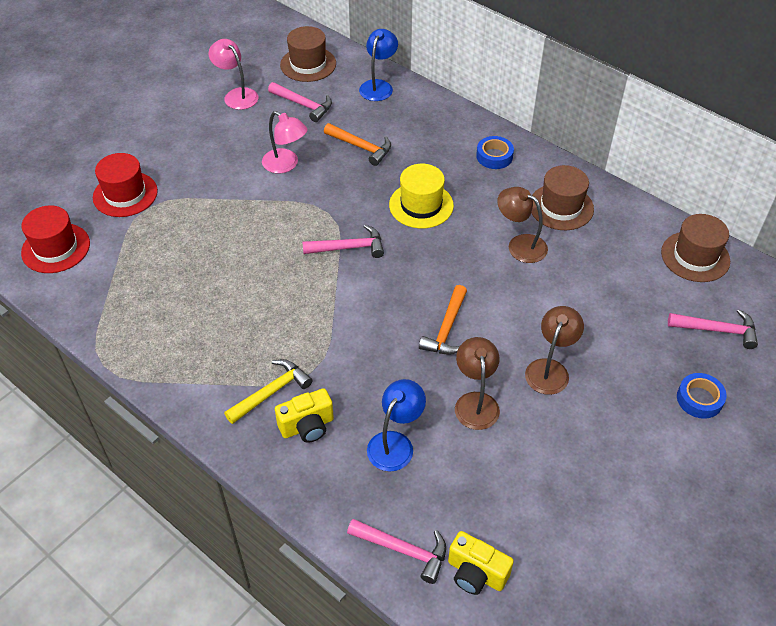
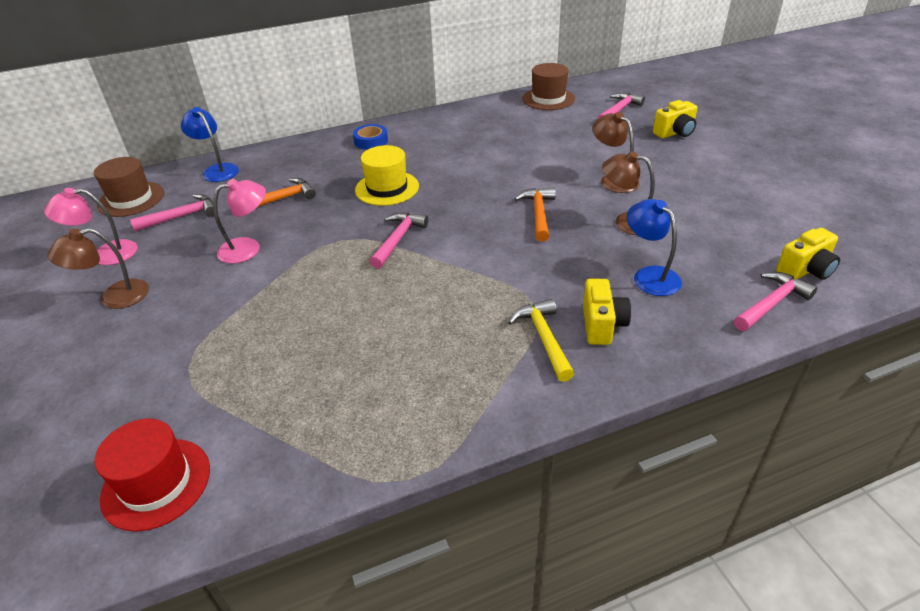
camera: 60 degrees left, 10 degrees down
(125, 194) = (142, 384): red hat -> none
(447, 329) = (538, 214): orange hammer -> orange hammer turned 135 degrees counterclockwise
(520, 245) = (476, 157): brown lamp -> brown lamp (114, 297)
(561, 207) = (454, 130): brown hat -> none
(699, 399) = (675, 133): blue tape -> yellow camera

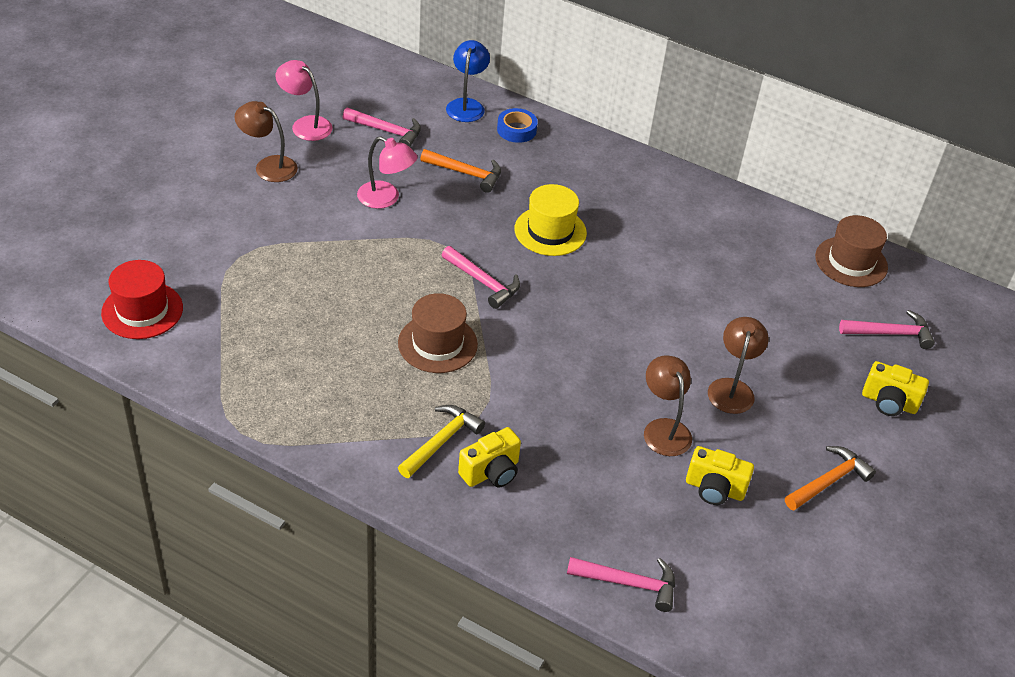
camera: 45 degrees right, 5 degrees up
(131, 199) = (379, 85): brown hat -> brown hat (437, 343)
(371, 141) = (616, 173): blue tape -> blue tape (516, 130)
(398, 239) = (483, 282): pink hammer -> pink hammer turned 60 degrees clockwise
(538, 214) = (613, 358): orange hammer -> orange hammer (829, 481)
(649, 275) = (591, 479): blue lamp -> none
(805, 270) = (709, 596): yellow camera -> yellow camera (714, 489)

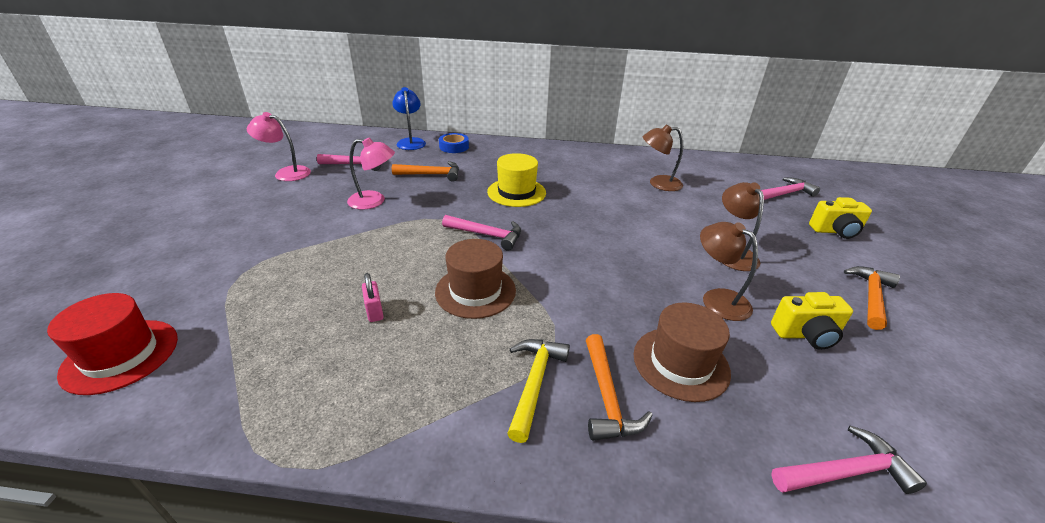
camera: 20 degrees left, 10 degrees down
(268, 166) = (259, 203): brown lamp -> brown lamp (658, 183)
(341, 335) = (374, 311): none -> pink padlock
(491, 472) = (607, 397): yellow camera -> orange hammer
(851, 262) = (719, 165): brown hat -> brown hat (680, 363)

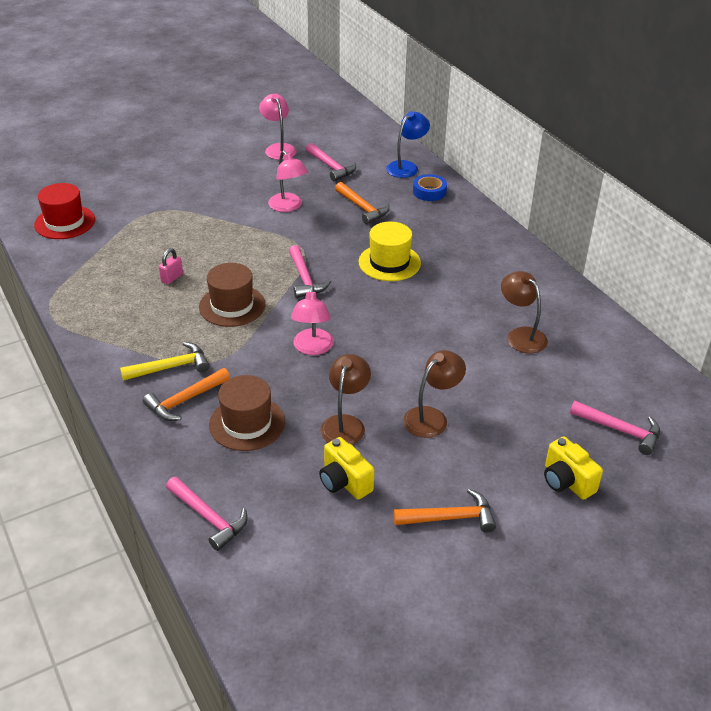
camera: 55 degrees right, 5 degrees up
(592, 272) = (312, 348): none -> pink lamp

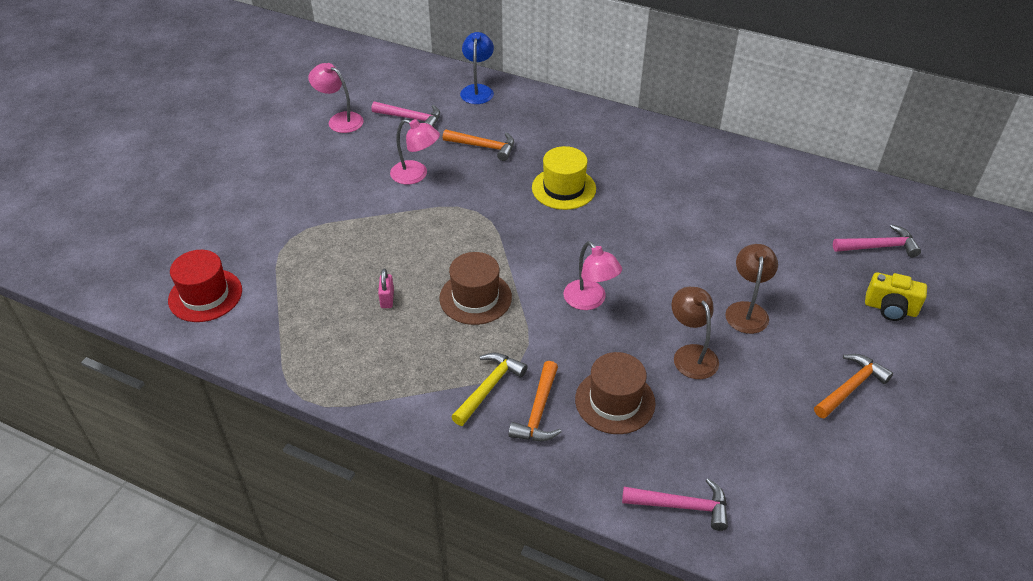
camera: 35 degrees left, 5 degrees up
(305, 279) = (510, 239): pink hammer -> none
(344, 482) = (747, 406): yellow camera -> none
(429, 192) = (523, 106): blue tape -> none
(521, 335) = (732, 203): brown lamp -> none

